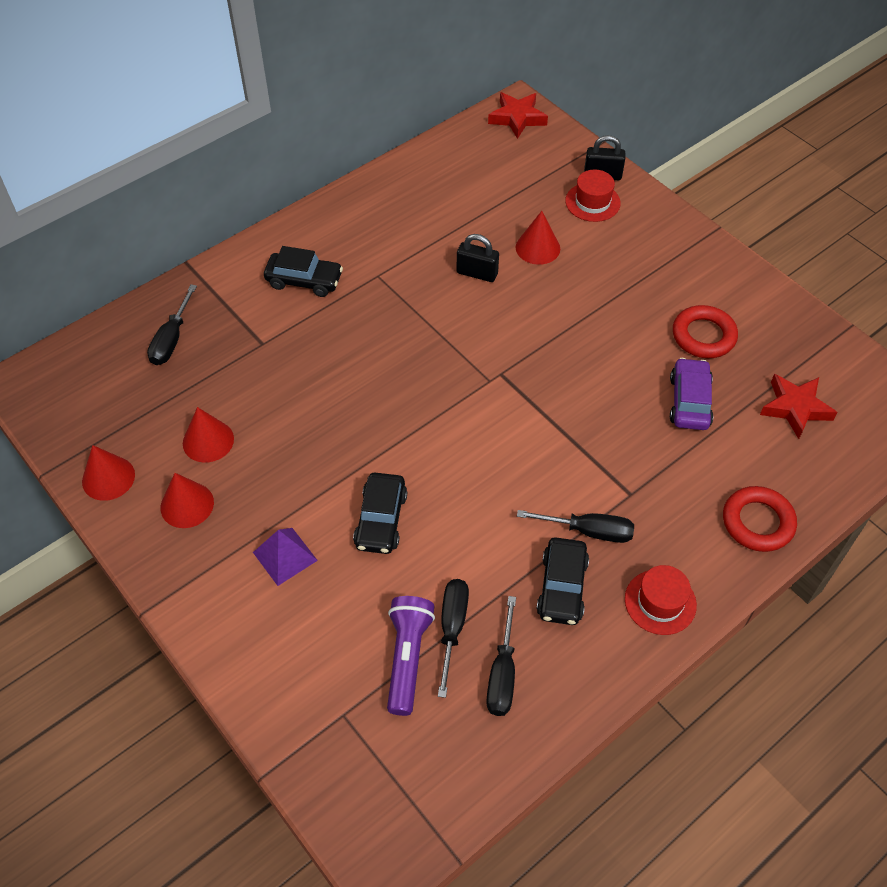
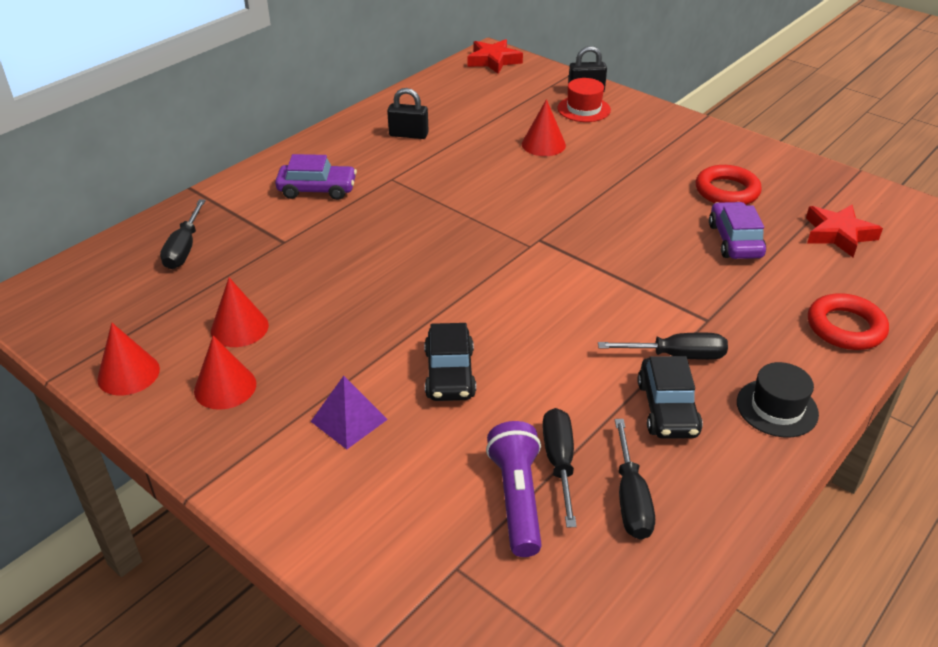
camera: 10 degrees left, 15 degrees down
(304, 280) = (317, 189): black car -> purple car
(477, 273) = (490, 168): black padlock -> black padlock (408, 135)
(660, 602) = (777, 408): red hat -> black hat

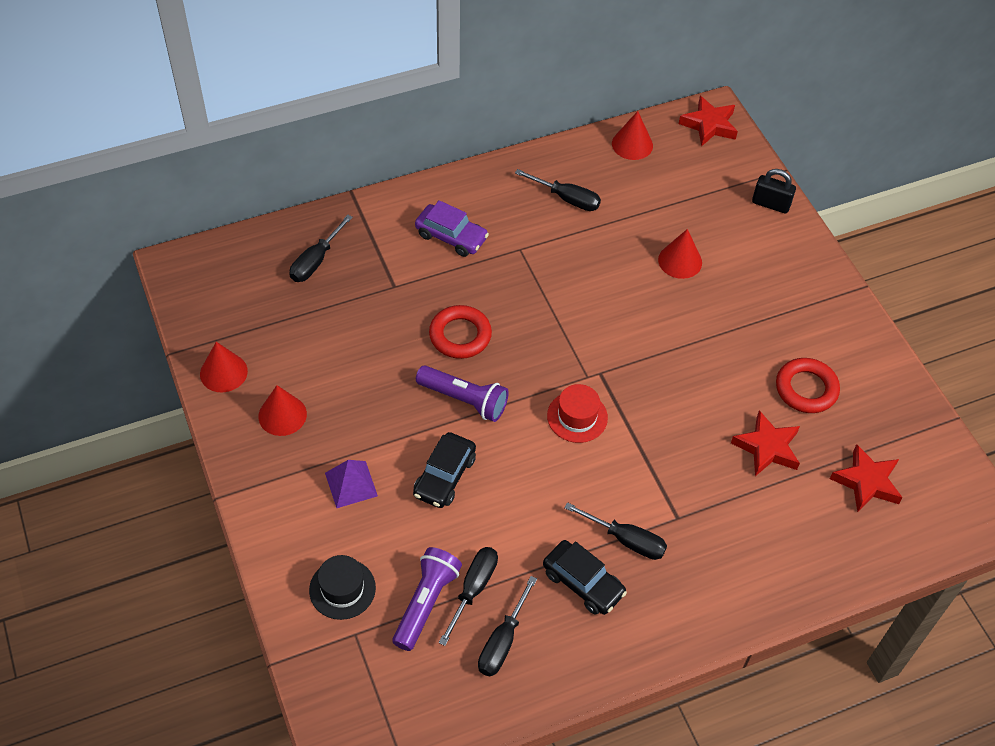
camera: 25 degrees right, 15 degrees up
(239, 328) = (318, 363): red cone -> red cone (632, 144)
(408, 135) = (566, 198): black padlock -> black screwdriver
(422, 304) = (464, 400): none -> purple flashlight
(583, 109) = (750, 229): red hat -> red hat (577, 417)
(667, 409) = (583, 583): black car -> black car turned 75 degrees counterclockwise
(734, 240) = (767, 447): purple car -> red star
(777, 408) = (666, 622): black hat -> black hat (342, 589)
(845, 327) = (785, 577): red ring -> red ring (460, 335)

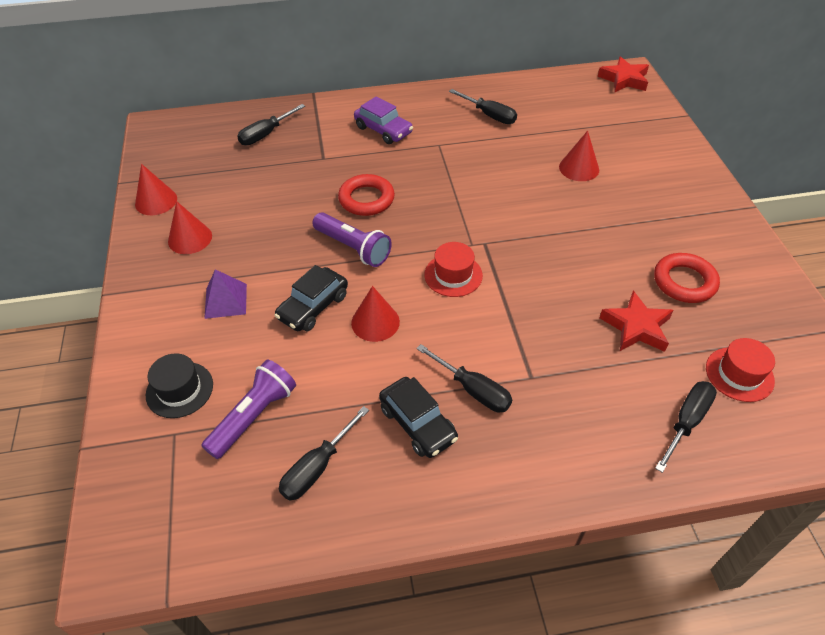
camera: 15 degrees right, 5 degrees down
(473, 589) = (305, 411): black screwdriver -> black screwdriver (686, 422)
(632, 144) = (554, 86): red cone -> red cone (375, 322)
(770, 204) = (670, 137): black padlock -> none
(866, 482) = (739, 374): red star -> red hat

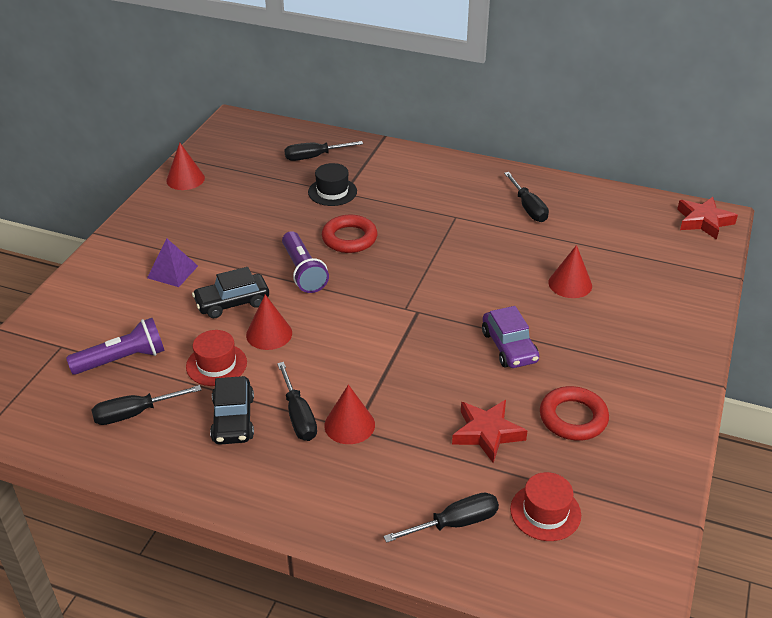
camera: 30 degrees right, 10 degrees down
(179, 389) = (89, 319): black hat -> black hat (332, 192)
(190, 238) = (186, 216): red cone -> red cone (349, 425)
(383, 130) = (417, 187): purple car -> purple car (509, 347)
(453, 275) = (365, 325): red hat -> red hat (216, 364)

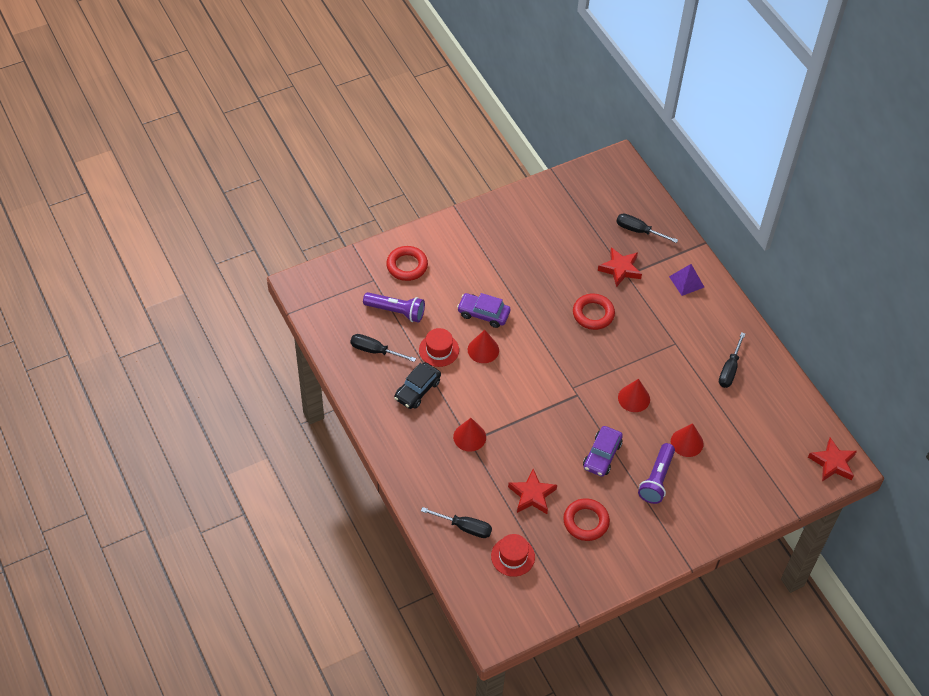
camera: 40 degrees right, 15 degrees up
(91, 311) = (407, 266): none -> red ring
(172, 271) = (471, 267): purple pyramid -> purple pyramid (686, 281)
(185, 179) = (541, 196): red cone -> red cone (634, 398)
(232, 303) = (483, 314): black car -> purple car
(298, 415) = (450, 412): black screwdriver -> none
(303, 272) = (542, 320): purple flashlight -> purple flashlight (656, 479)
(332, 192) = (620, 269): black hat -> red star

